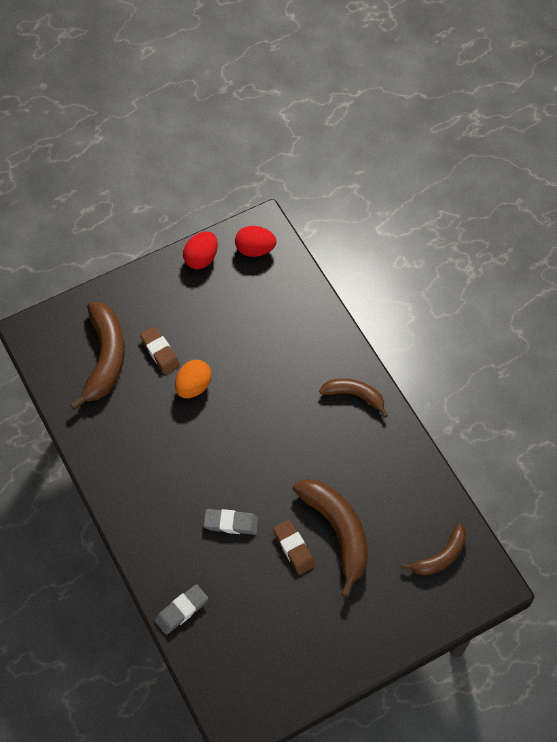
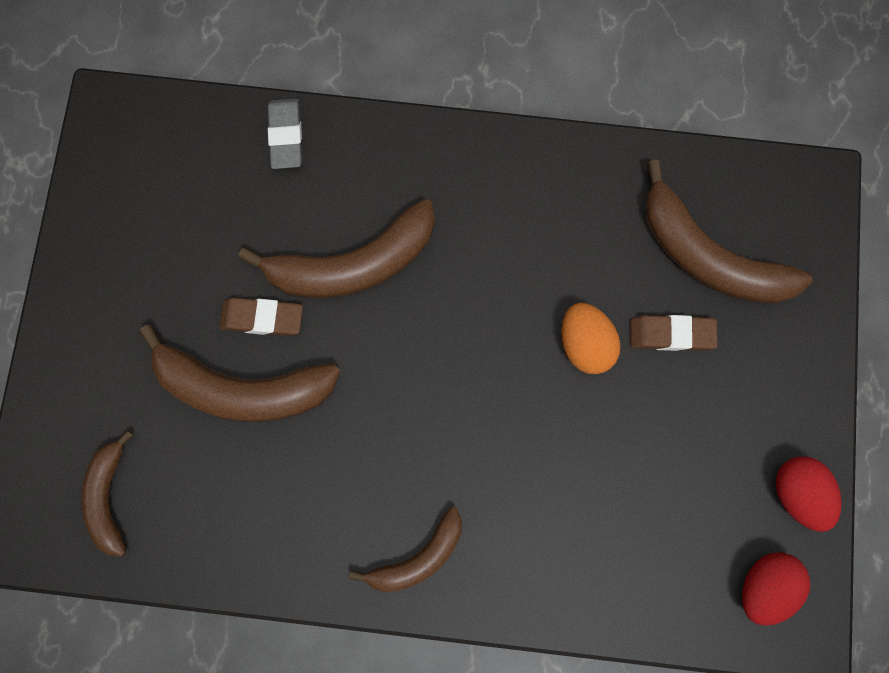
camera: 125 degrees right, 15 degrees up
(231, 523) = (353, 264): grey eraser -> brown banana

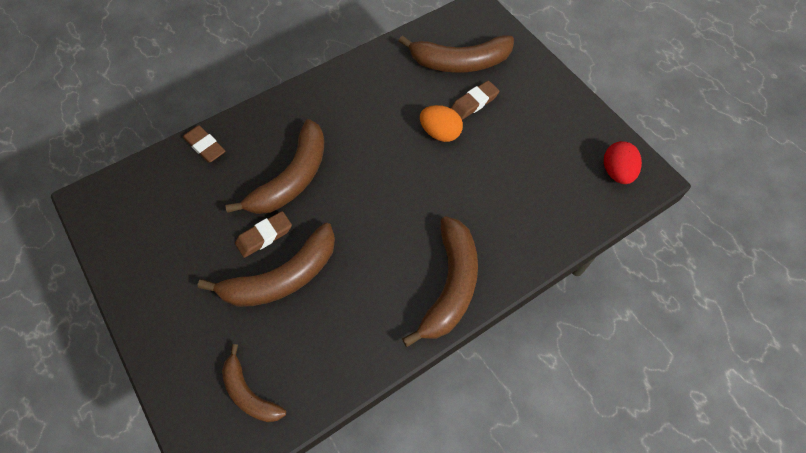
camera: 40 degrees left, 15 degrees down
(286, 136) = (205, 146): grey eraser -> brown eraser
(418, 558) = (450, 285): brown banana -> brown banana, size x1.69
(798, 494) = (591, 125): red egg -> none

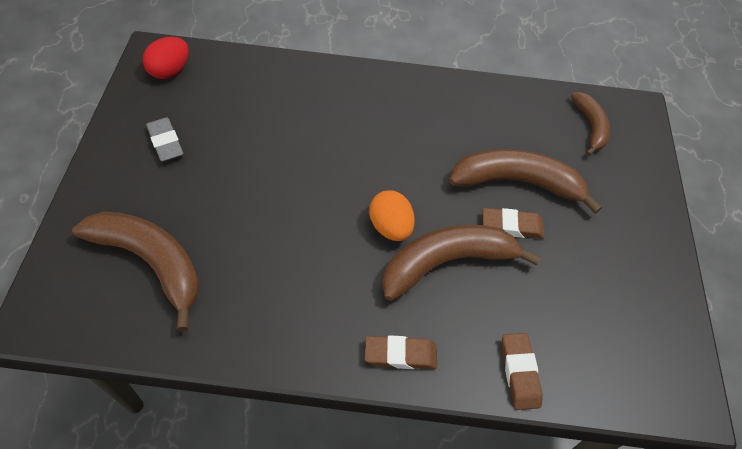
camera: 145 degrees left, 5 degrees down
(440, 133) = (264, 202): orange egg -> orange egg (390, 227)
(450, 285) = (387, 92): brown banana -> none
(474, 103) = (196, 207): brown eraser -> brown eraser (400, 354)
(544, 123) = (165, 142): none -> grey eraser

